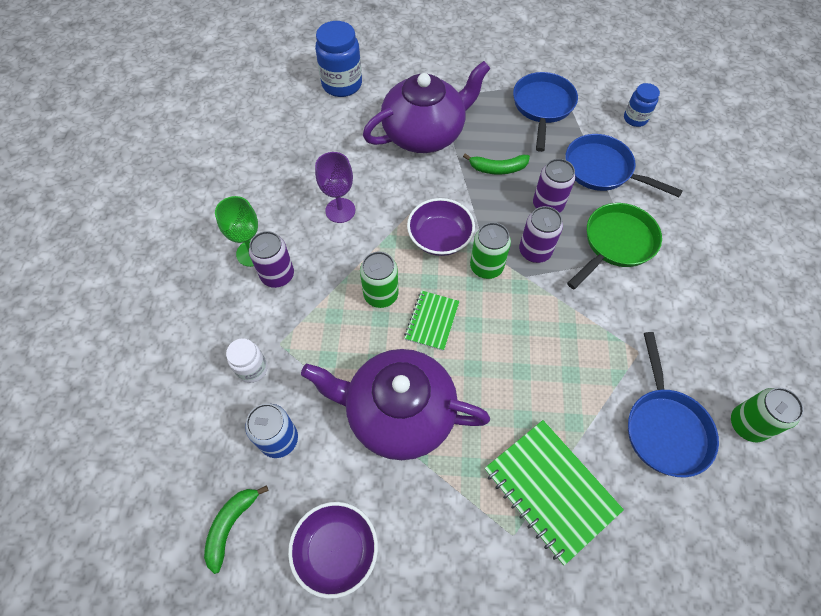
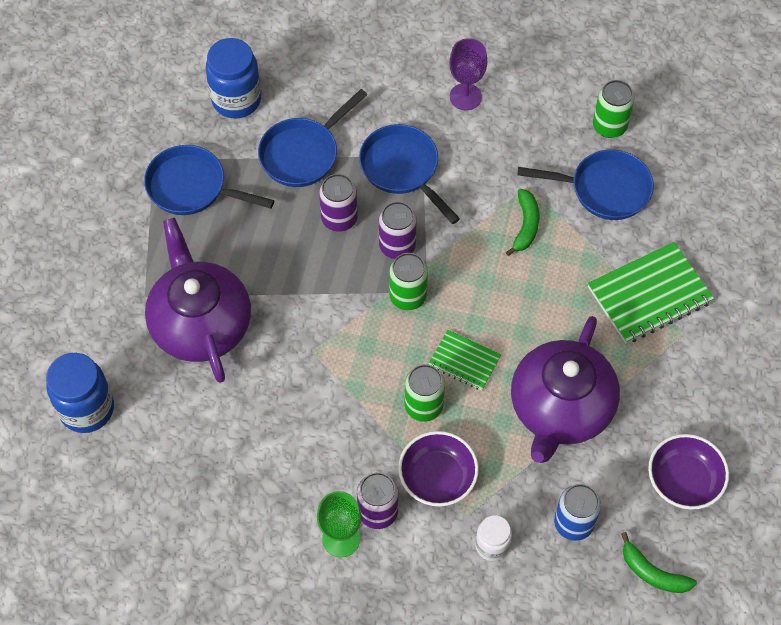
camera: 80 degrees left, 0 degrees up
(340, 210) = (299, 434): purple goblet -> purple goblet (465, 97)
(440, 238) = (361, 335): purple bowl -> purple bowl (437, 477)
(498, 168) = (276, 256): green banana -> green banana (525, 225)
(616, 243) = (402, 169): green pan -> blue pan
(635, 119) = (236, 100): blue jar -> blue jar, size x1.72

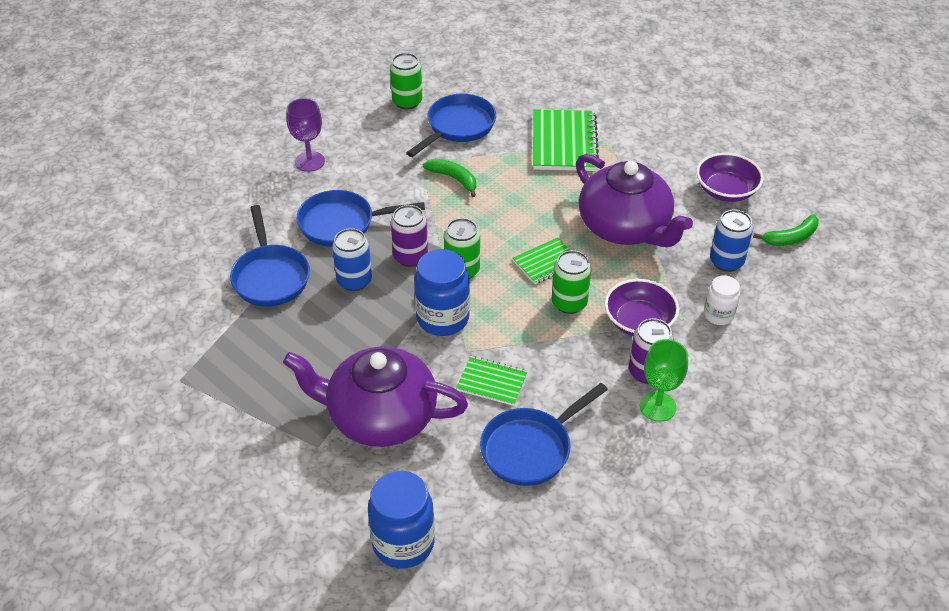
camera: 60 degrees left, 15 degrees down
(192, 187) = (234, 365): blue pan -> blue pan (530, 448)
(236, 100) = (174, 297): blue jar -> blue jar (443, 318)
(288, 389) = (492, 382): none -> green notebook
(339, 219) = (354, 281): purple can -> blue can

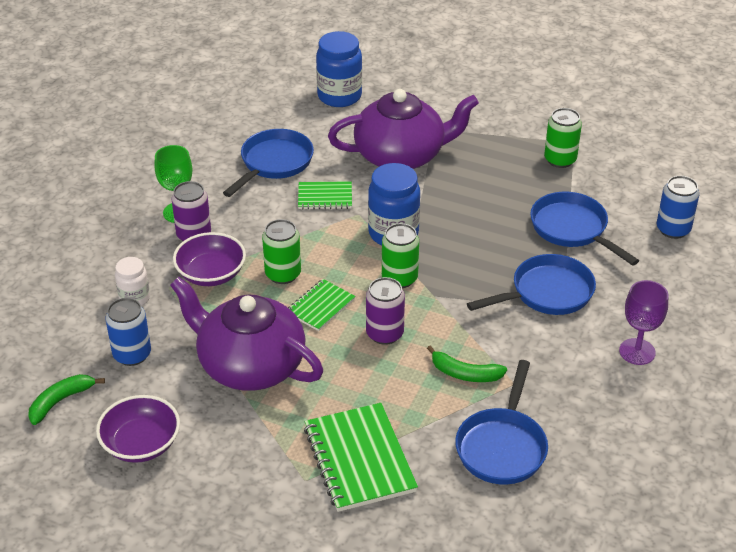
camera: 160 degrees right, 5 degrees down
(354, 281) = (494, 244): blue can -> blue can (673, 229)
(407, 102) = (589, 468): green can -> green can (560, 160)
(410, 257) = (457, 278): purple can -> purple can (384, 334)

